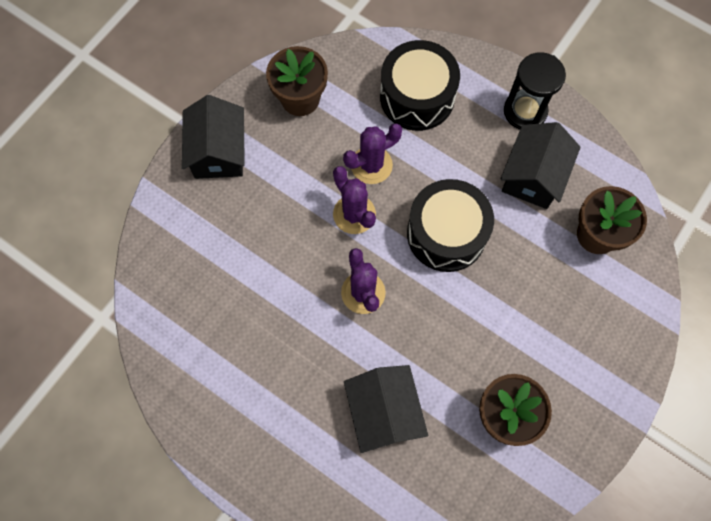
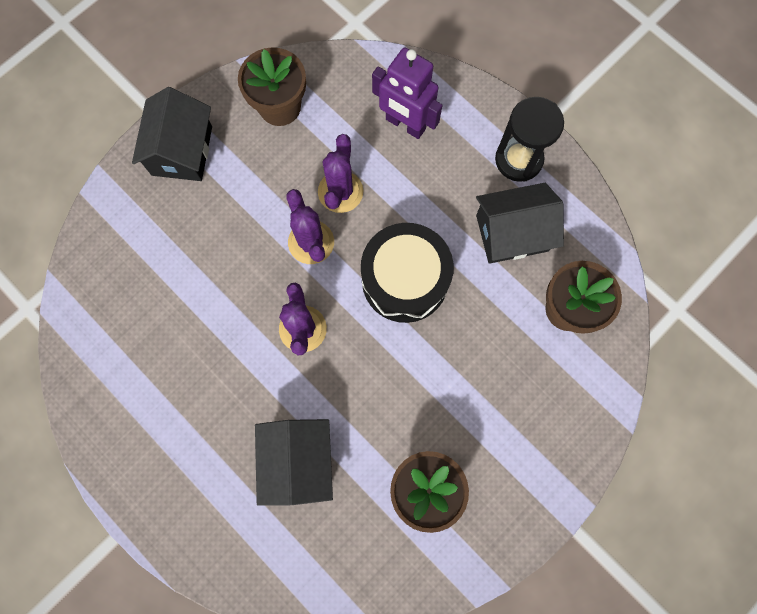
camera: 10 degrees right, 5 degrees up
(371, 165) = (340, 192): purple cactus -> purple cactus turned 60 degrees counterclockwise
(417, 97) = (405, 124): black drum -> purple robot
(533, 176) = (512, 233): black house -> black house turned 45 degrees clockwise

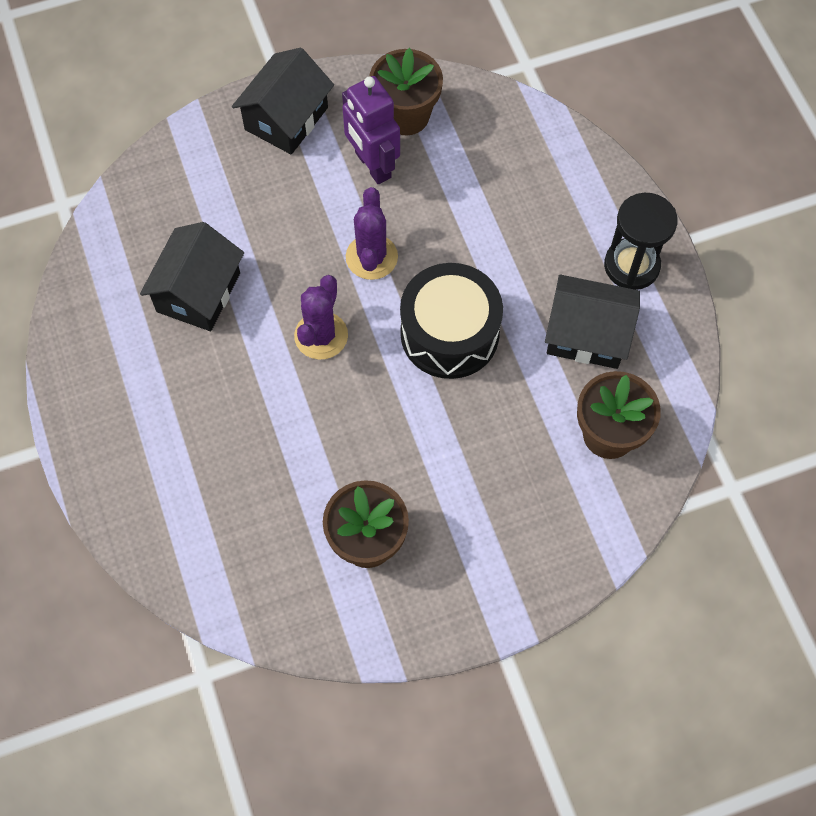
camera: 25 degrees right, 10 degrees down
(298, 461) = (252, 458): black house -> black house (198, 292)
(340, 192) = (426, 221): purple cactus -> none
(405, 124) = (527, 183): purple robot -> purple robot (372, 165)

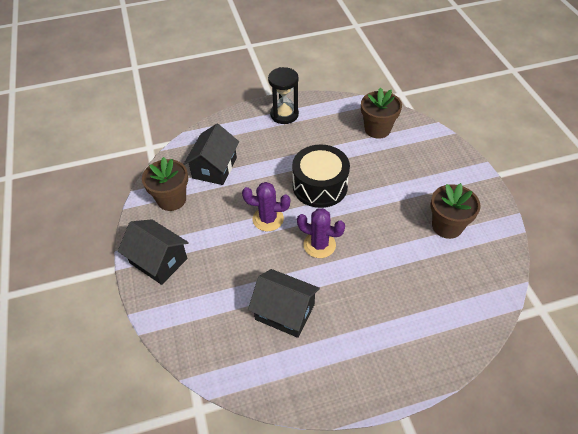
camera: 85 degrees left, 15 degrees down
(372, 165) = (204, 217): purple robot -> none
(587, 334) = (322, 133): black house -> black house (214, 168)

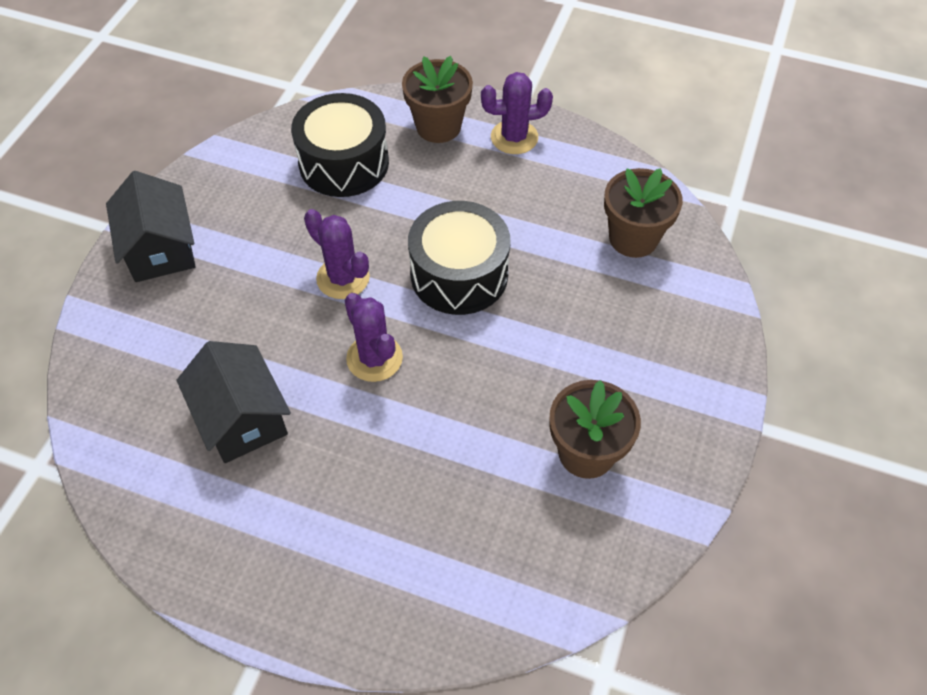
camera: 35 degrees right, 5 degrees up
(172, 199) = (250, 176): brown flower pot -> brown flower pot (438, 126)
(214, 168) = (344, 163): black house -> black drum
(284, 114) = (514, 137): black hourglass -> purple cactus

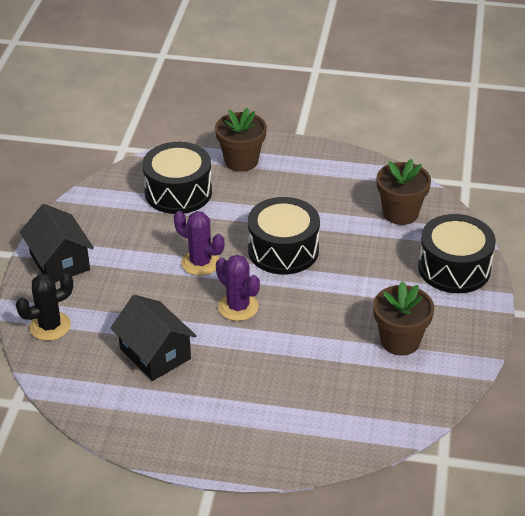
camera: 10 degrees left, 15 degrees down
(117, 349) = (50, 326): none -> black cactus
(514, 137) = (299, 161): purple cactus -> none
(690, 340) = (454, 268): none -> black drum

